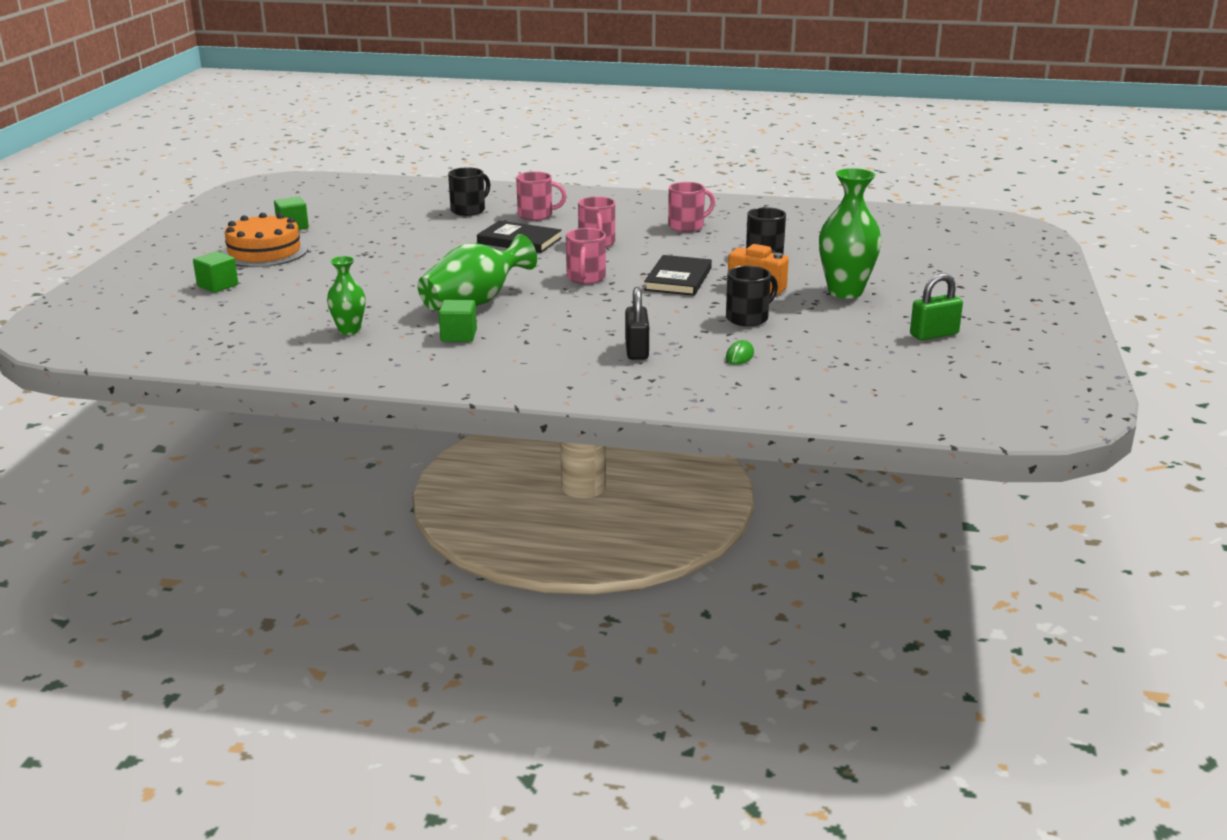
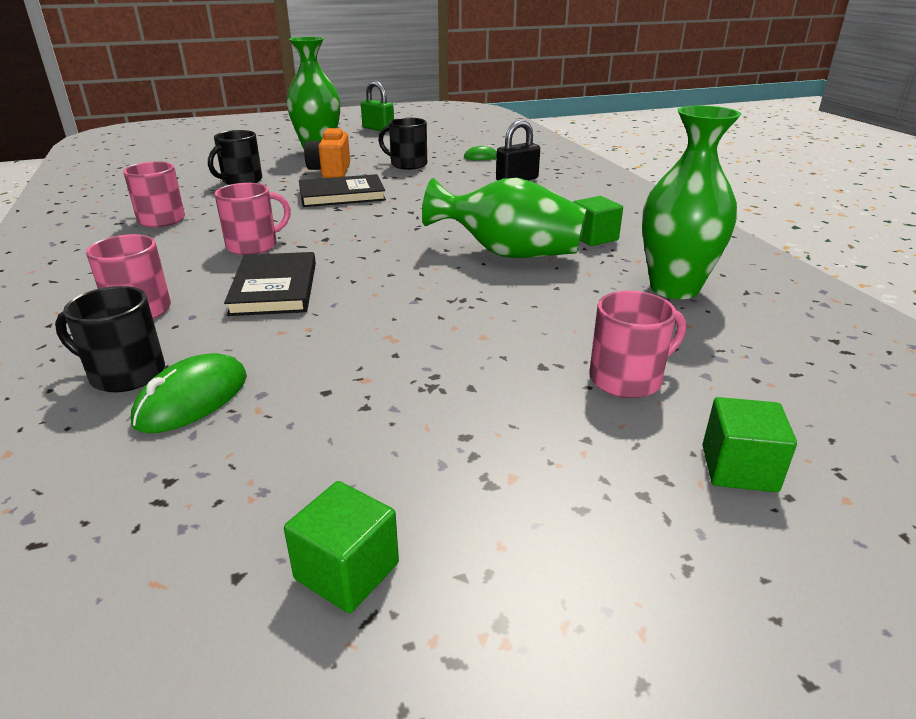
camera: 120 degrees left, 5 degrees up
(264, 252) = (537, 513): orange cake -> none
(349, 330) = (674, 288): green vase -> green vase, size x1.73
(427, 218) = (192, 399): none -> green mouse
(586, 278) = (377, 226): pink mug -> pink mug (627, 379)

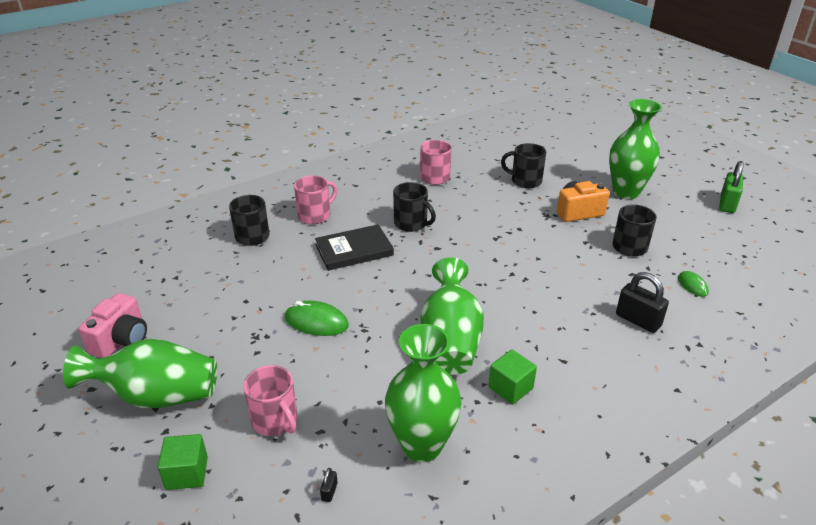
camera: 75 degrees right, 5 degrees up
(192, 399) = (234, 262): green mouse -> green mouse (316, 322)
(254, 246) = (411, 224): pink mug -> black mug
(342, 195) = (526, 232): black book -> none
(347, 571) = (121, 340): green cube -> pink camera
(549, 507) = (156, 396): none -> green vase
(751, 348) = (329, 491): none -> black padlock

